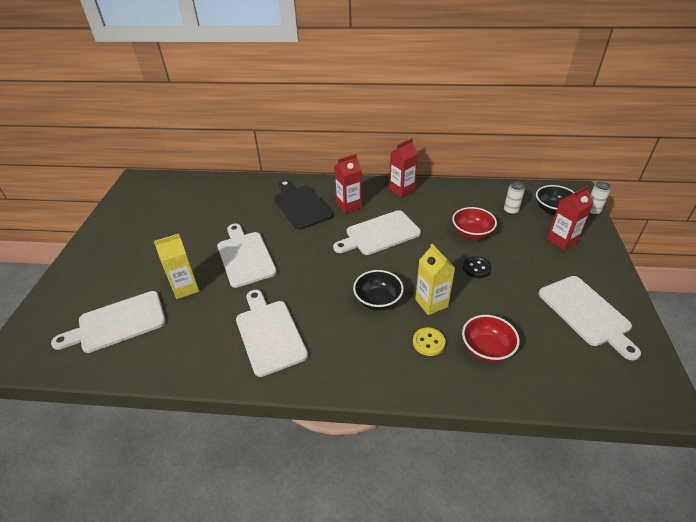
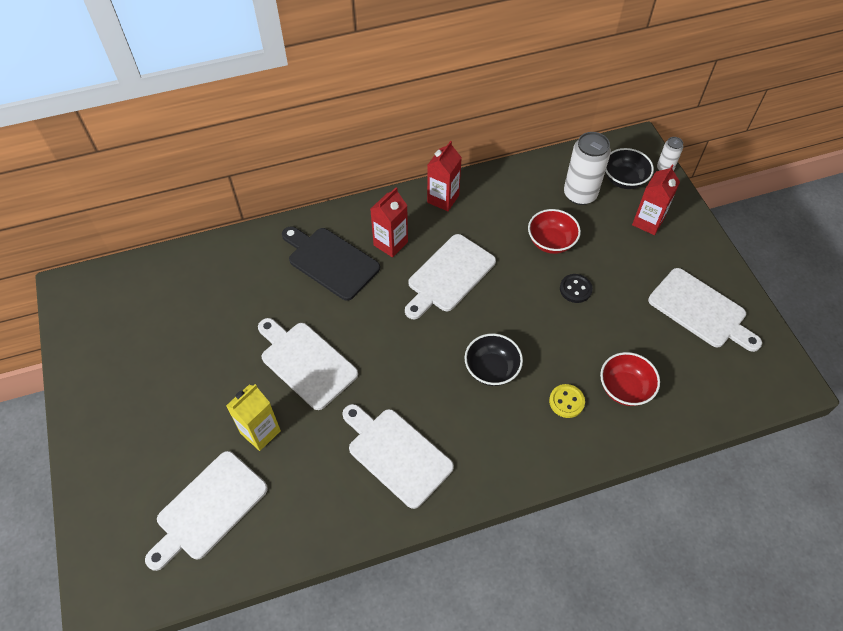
camera: 25 degrees left, 15 degrees up
(431, 303) = (548, 352): yellow carton -> none
(511, 211) = (580, 194): white can -> white can, size x1.90

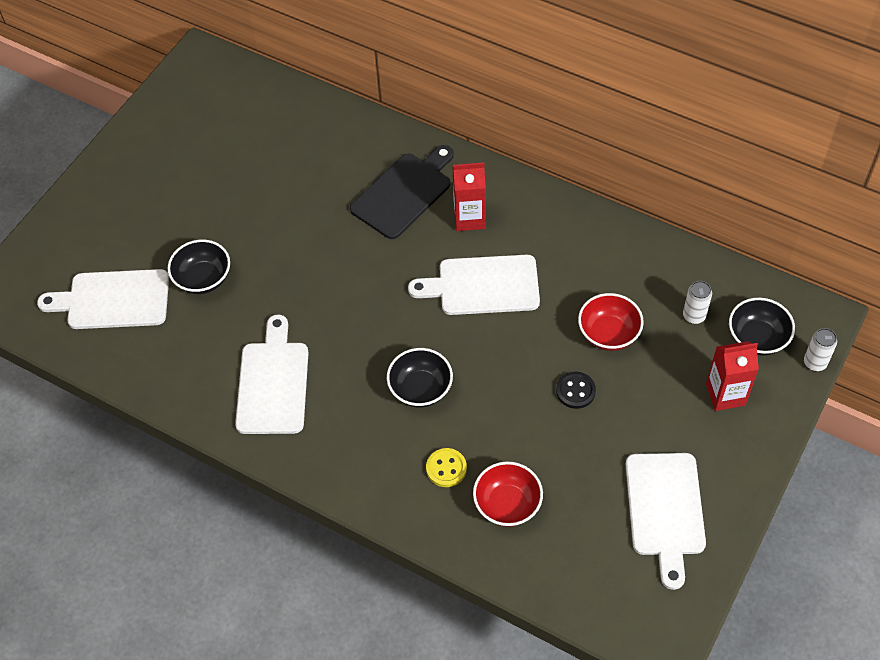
camera: 50 degrees right, 0 degrees up
(260, 432) = (203, 279): yellow carton -> black bowl
(306, 362) = (292, 256): white cutting board -> none
(330, 261) = (404, 193): black cutting board -> black cutting board turned 45 degrees clockwise
(443, 199) = (562, 217): red carton -> none
(580, 194) = (694, 316): white can -> white can, size x0.53

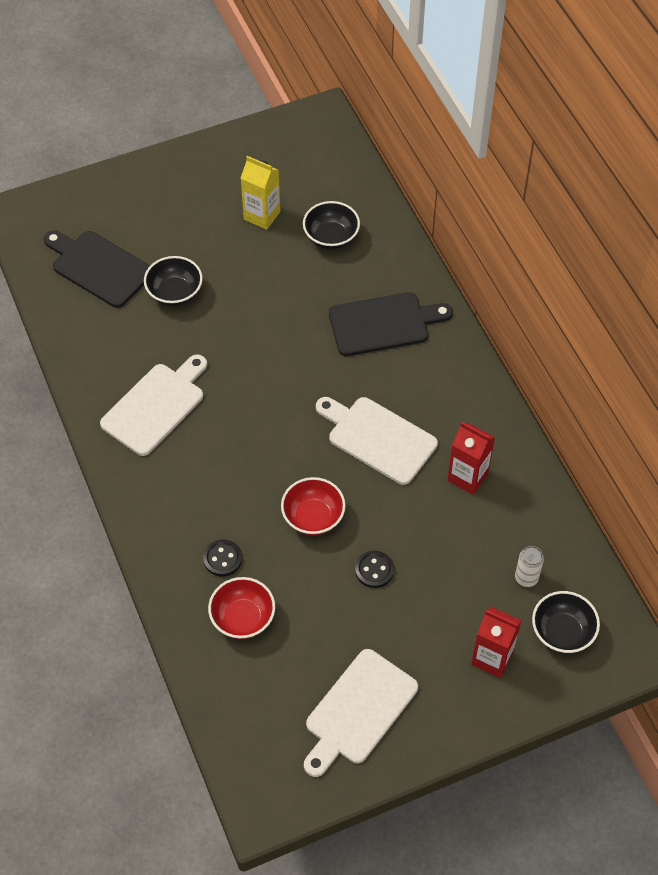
camera: 35 degrees right, 0 degrees up
(113, 300) = (98, 267): white cutting board -> black cutting board
(221, 169) = (262, 215): none -> yellow carton
(420, 389) = (258, 485): black bowl -> black bowl (331, 237)
(446, 468) = (222, 559): yellow button -> black button
(469, 218) = (416, 377): red carton -> red carton (467, 477)
(608, 333) = (442, 544): red bowl -> red bowl (313, 517)
(815, 362) = (592, 686): white can -> none

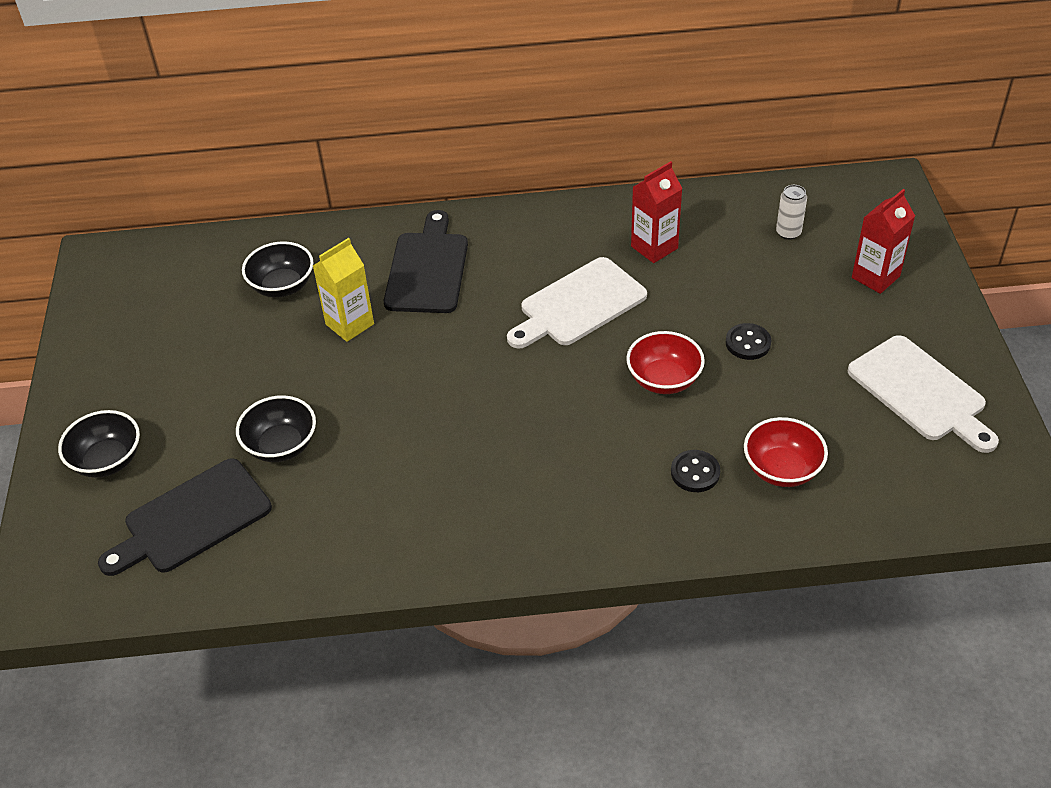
camera: 70 degrees left, 10 degrees down
(156, 406) = (447, 497): white cutting board -> none
(262, 215) = (211, 339): yellow carton -> yellow carton (349, 324)
(562, 632) = (856, 222): black bowl -> black bowl (107, 460)

